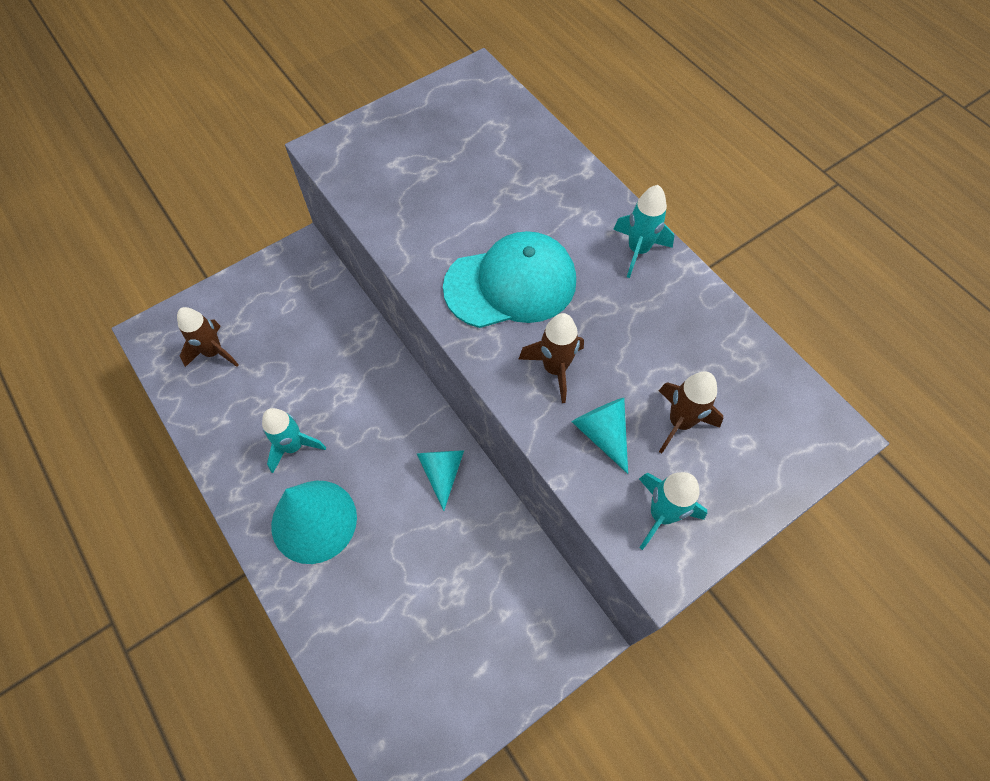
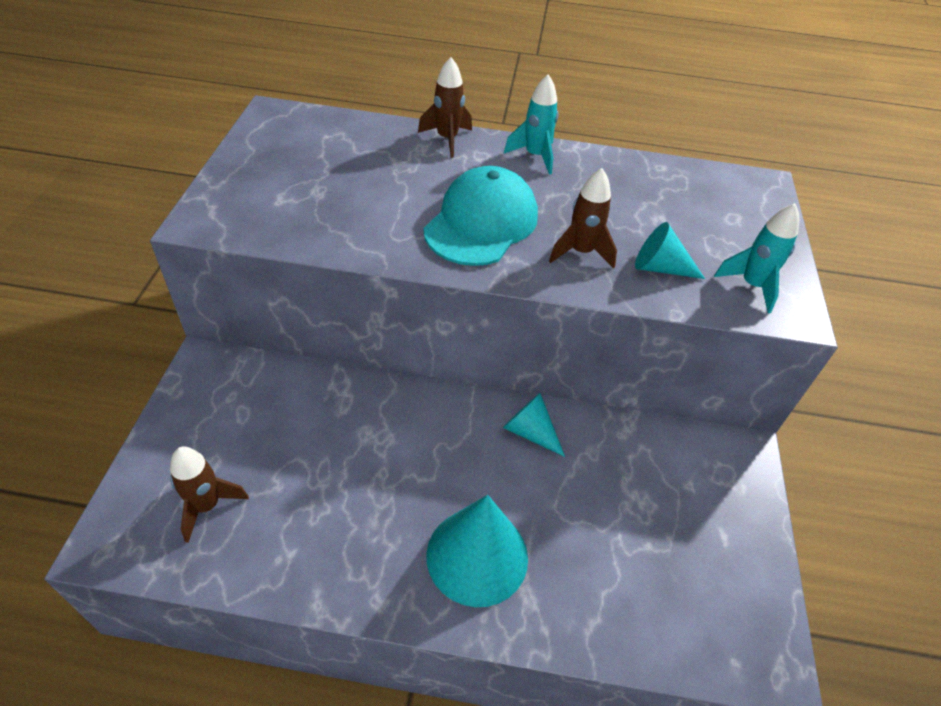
camera: 50 degrees left, 15 degrees down
(293, 446) = (386, 516): turquoise rocket -> none
(679, 422) = (689, 231): brown rocket -> brown rocket (447, 139)

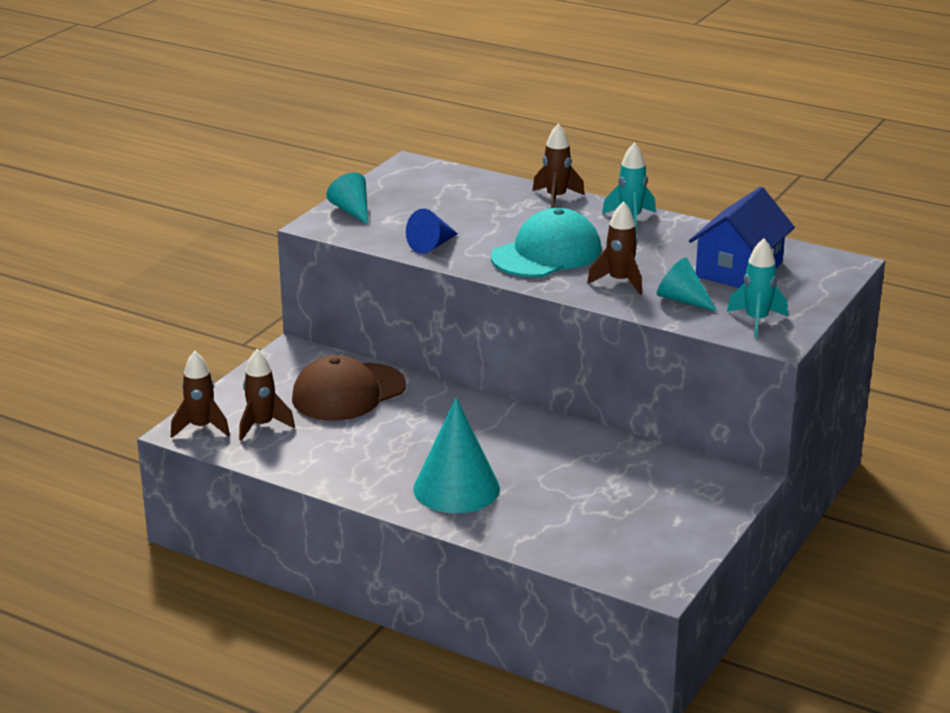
camera: 25 degrees right, 20 degrees down
(129, 532) = (201, 428): none -> brown rocket
(291, 418) = (348, 392): none -> brown cap
(349, 233) = (432, 245): none -> blue cone
(530, 432) = (548, 435): turquoise cone -> turquoise cone (352, 211)
(681, 210) = (739, 269): none -> blue house

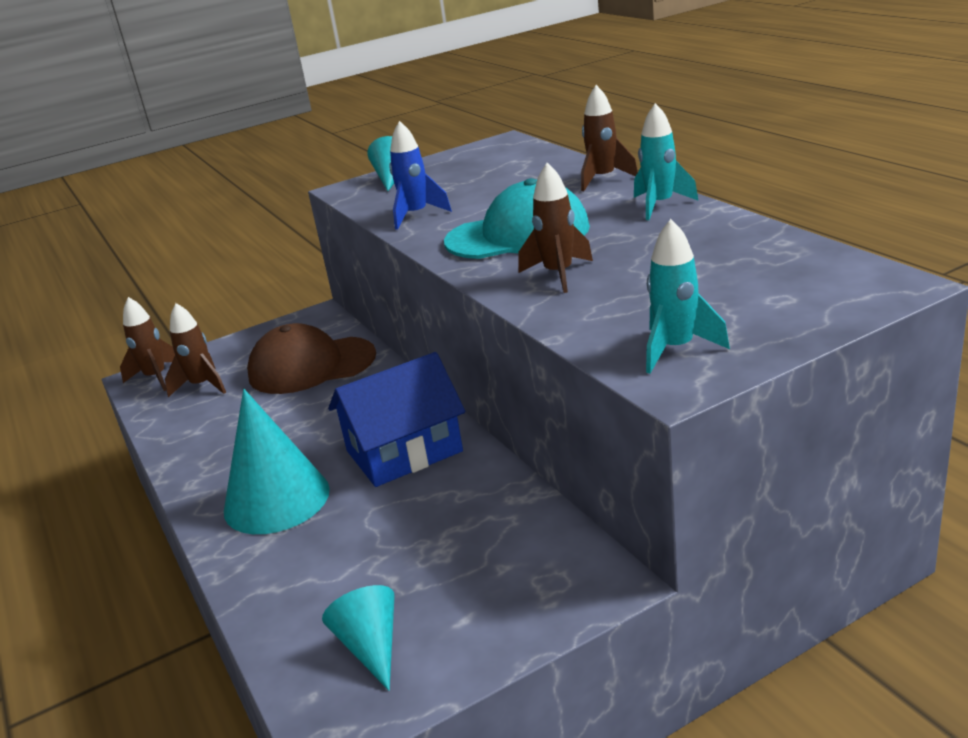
camera: 35 degrees right, 0 degrees up
(432, 245) = (416, 215): blue cone -> blue rocket
(682, 300) = (608, 306): turquoise cone -> turquoise cone (371, 646)
(739, 269) = (729, 276): blue house -> blue house (404, 451)

